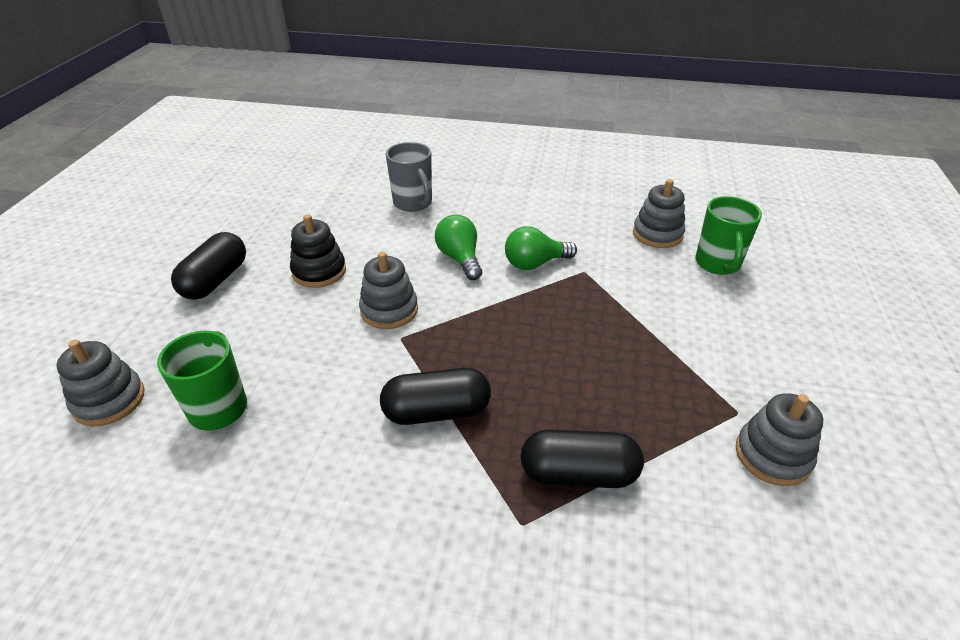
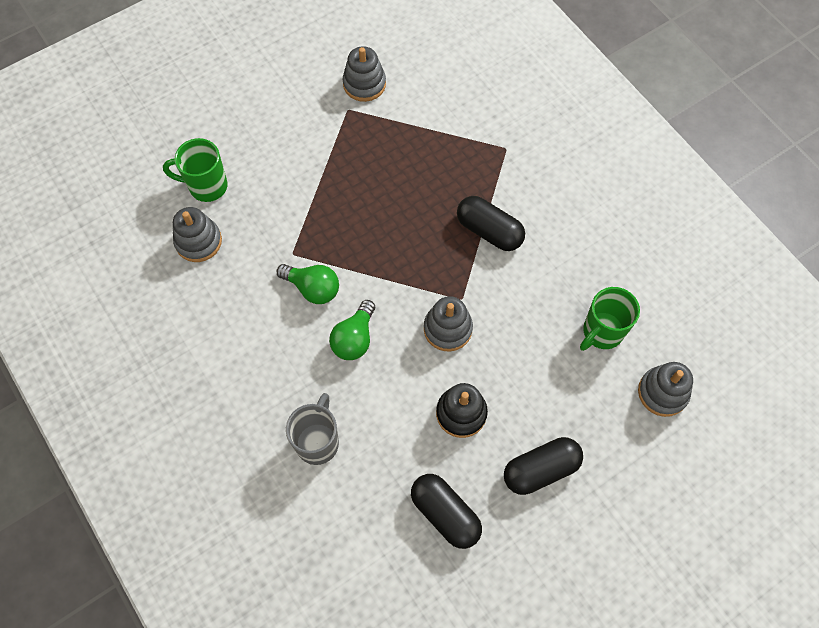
camera: 135 degrees left, 25 degrees up
(578, 474) = (458, 146): black capsule -> black capsule (445, 514)
(717, 264) = (206, 186): green mug -> green mug turned 135 degrees counterclockwise

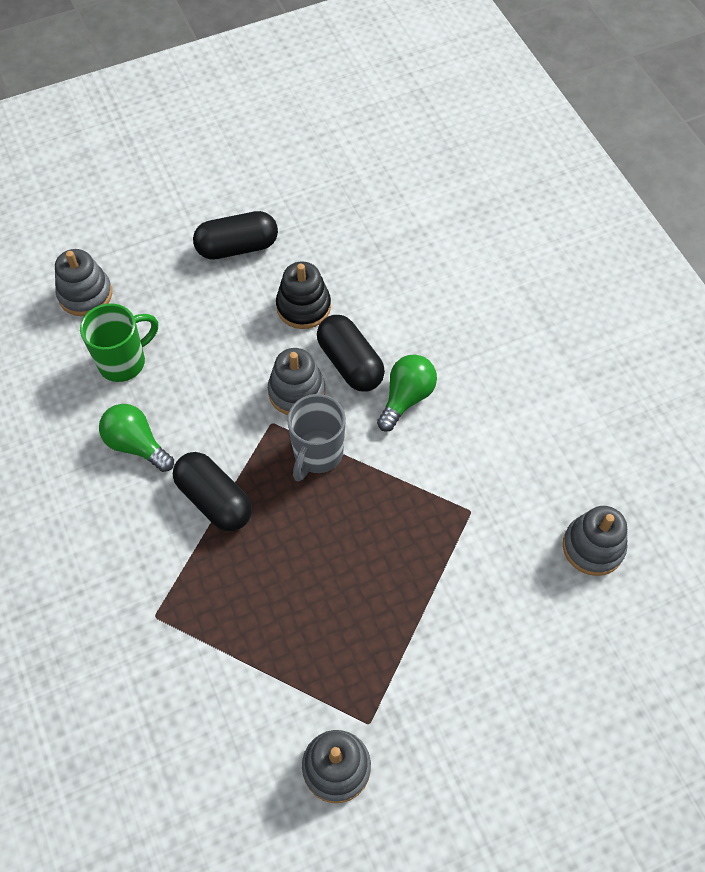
camera: 170 degrees left, 5 degrees down
(206, 186) = (584, 627): green mug -> none
(313, 288) = (449, 463): green light bulb -> green light bulb (136, 445)
(318, 442) = (459, 303): grey mug -> grey mug (317, 454)
(445, 514) = (341, 226): black capsule -> black capsule (350, 363)

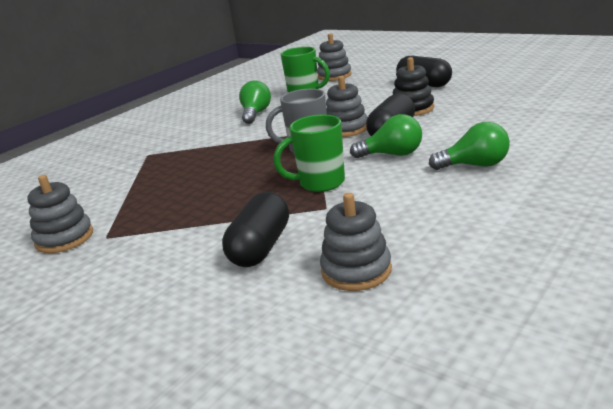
camera: 65 degrees right, 35 degrees down
(214, 500) = (240, 139): black capsule -> black capsule (261, 247)
(415, 488) = (320, 183): none -> green mug
(489, 360) = (475, 165): none -> green light bulb

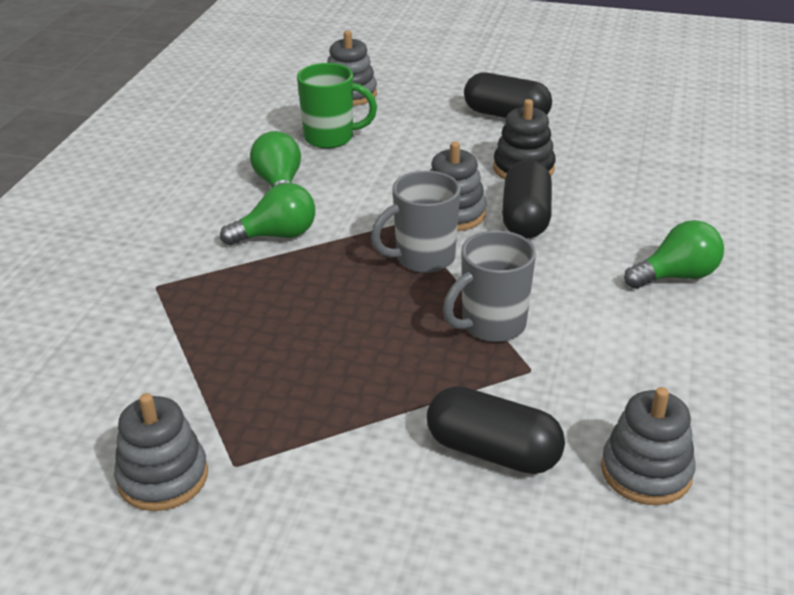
camera: 25 degrees left, 10 degrees up
(261, 247) = (493, 451): black capsule -> black capsule turned 60 degrees counterclockwise
(320, 183) = (491, 325): green mug -> grey mug
(392, 154) = (555, 262): green light bulb -> green light bulb (277, 235)

